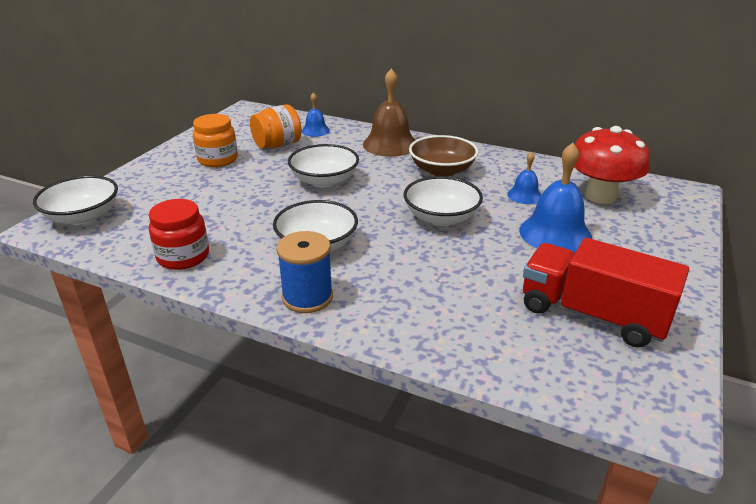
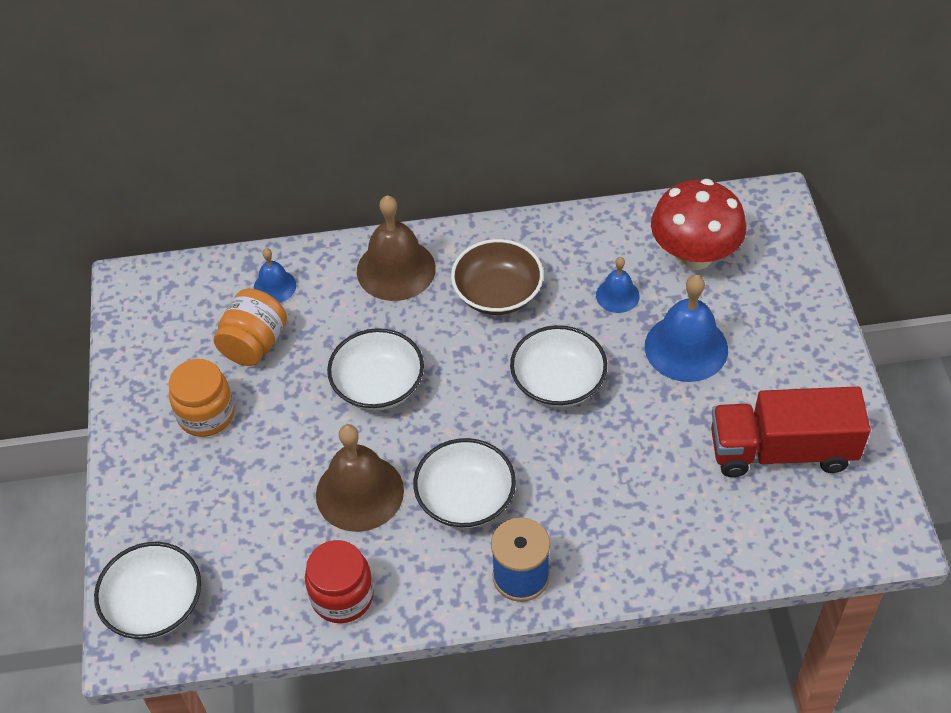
camera: 30 degrees left, 20 degrees up
(256, 217) = (359, 492): none -> brown bell

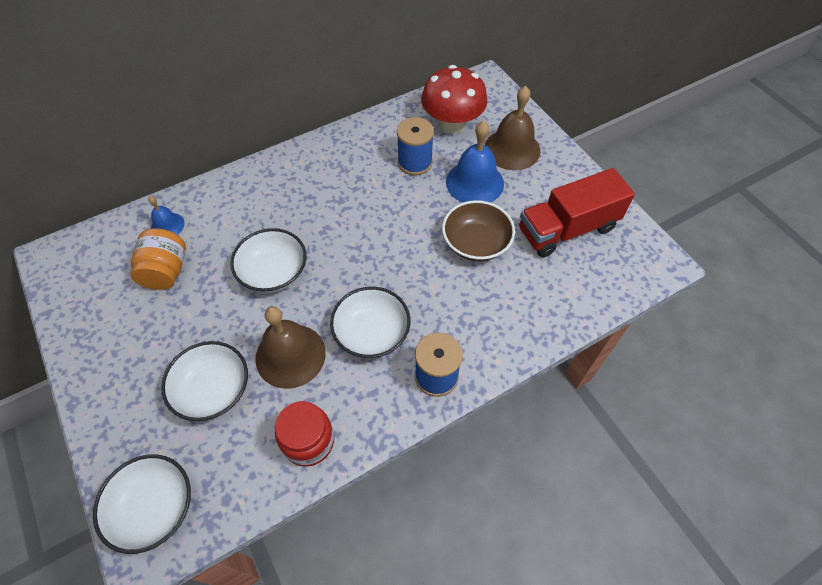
camera: 25 degrees left, 5 degrees up
(206, 414) = (146, 336): orange jar -> none
(396, 269) = (254, 188): brown bell -> brown bell (512, 149)
(497, 293) = (333, 184): brown bowl -> brown bowl (476, 243)
(558, 383) = (401, 231): white bowl -> white bowl (213, 390)
(617, 295) = (415, 162): blue bell -> blue spool

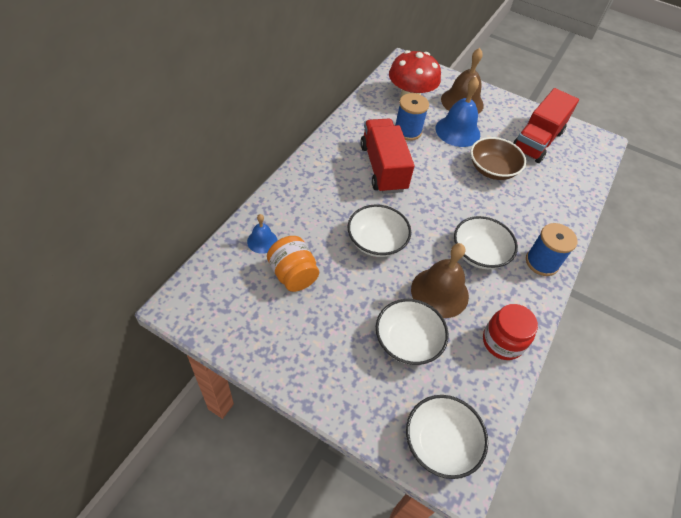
camera: 35 degrees left, 5 degrees down
(350, 194) = (383, 168): none -> red truck

